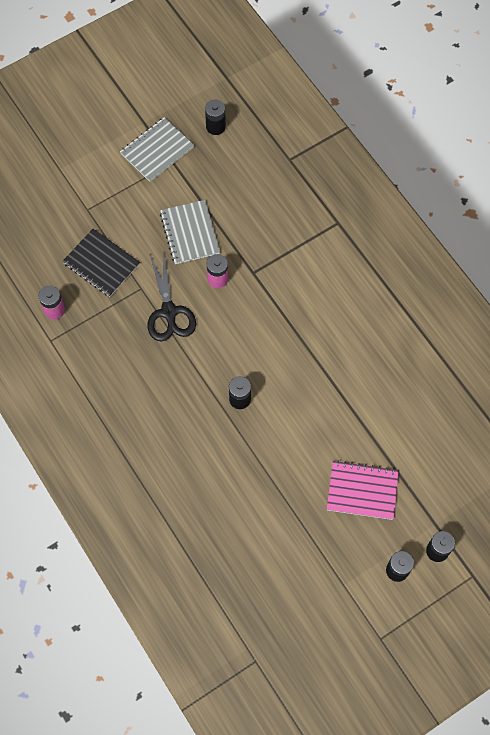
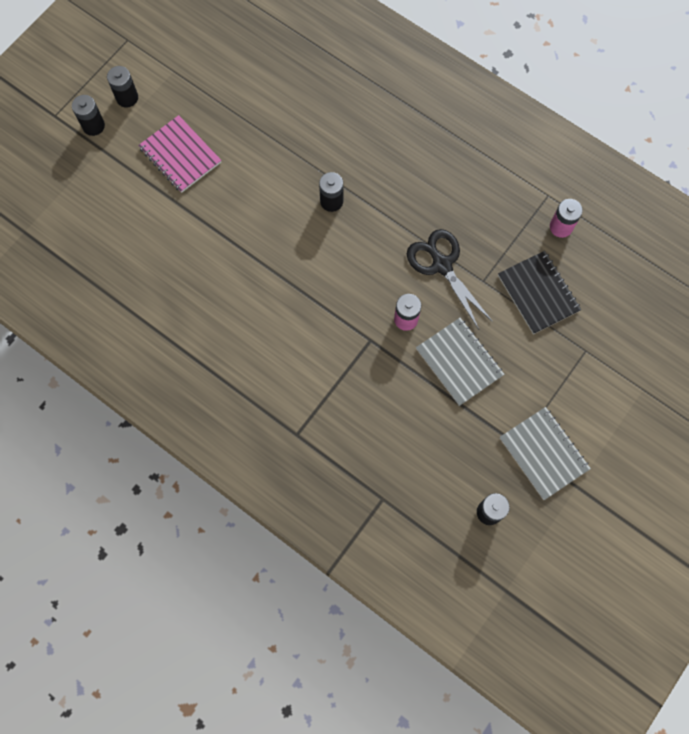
camera: 160 degrees right, 5 degrees up
(101, 263) = (538, 293): black notebook -> black notebook turned 45 degrees clockwise
(157, 150) = (543, 453): grey notebook -> grey notebook turned 60 degrees counterclockwise
(362, 491) = (180, 155): pink notebook -> pink notebook turned 60 degrees clockwise

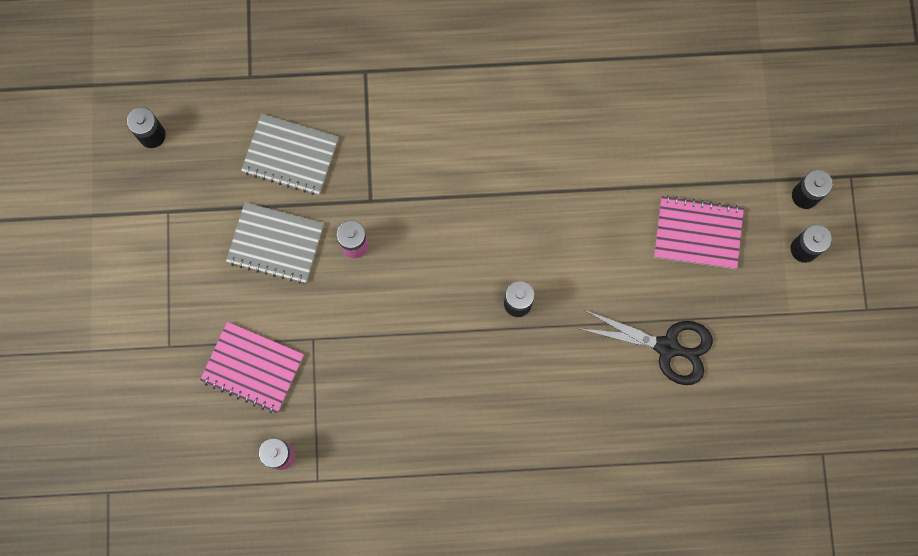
camera: 140 degrees right, 5 degrees up
(442, 265) = (363, 323): black scissors -> black scissors (667, 347)
(538, 293) = (252, 368): black notebook -> pink notebook
(543, 453) = (140, 221): grey notebook -> grey notebook (290, 155)

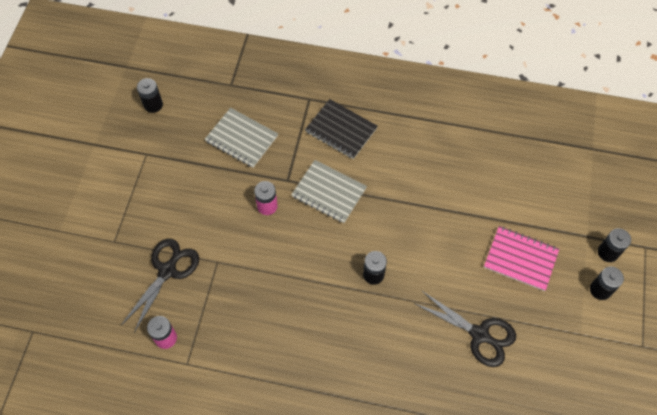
camera: 15 degrees right, 15 degrees down
(252, 368) = (167, 271): pink notebook -> black scissors
(275, 243) = (212, 192): grey notebook -> grey notebook (329, 192)
(421, 108) = (341, 130): none -> black notebook

